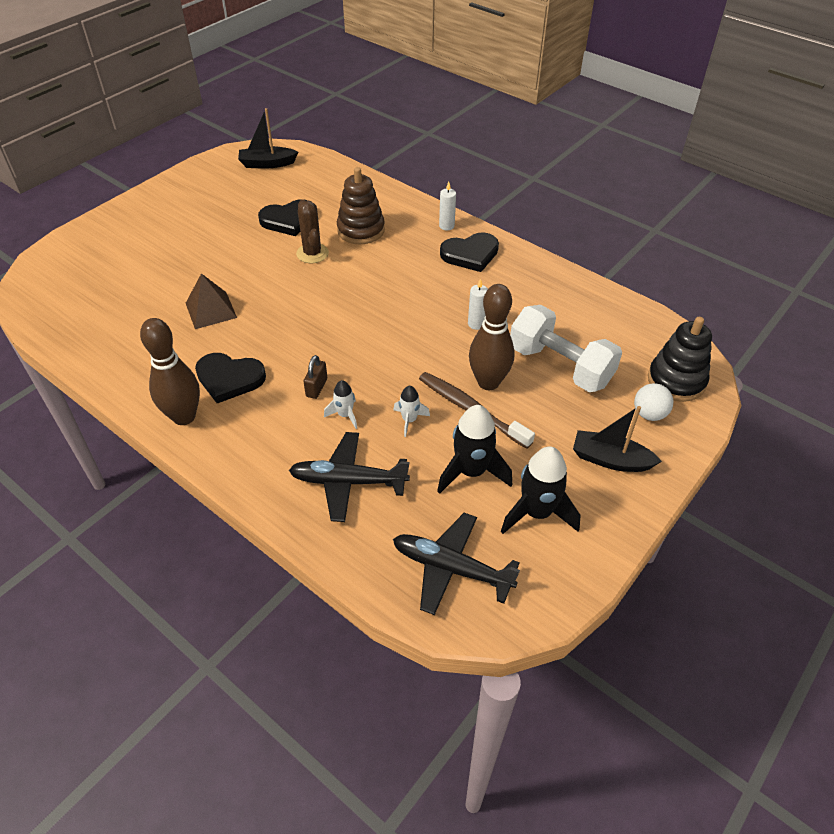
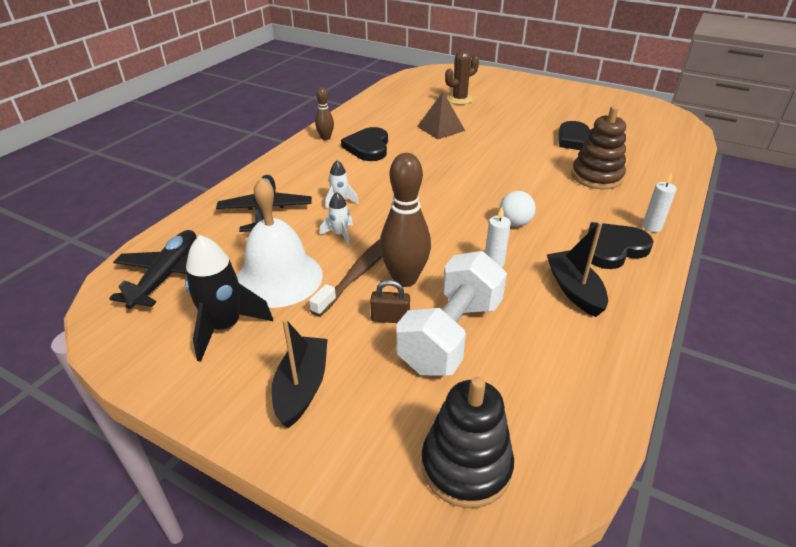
camera: 80 degrees right, 10 degrees down
(184, 416) = (325, 138): brown bowling pin -> brown bowling pin, size x0.54
(267, 164) = (652, 119): black boat -> black boat (574, 290)
(312, 253) = (541, 158): brown cactus -> brown cactus (459, 99)
(316, 387) = (369, 184): brown padlock -> brown padlock (390, 318)
(470, 254) = (613, 248): black heart -> black heart turned 90 degrees clockwise
(471, 472) = (279, 278): black rocket -> white bell
(649, 414) = (388, 429): white ball -> white ball (514, 223)

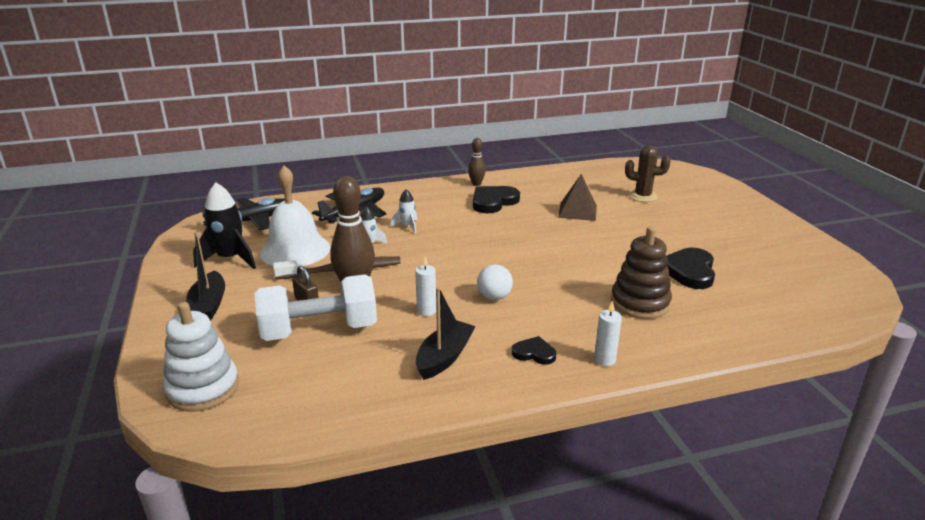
camera: 45 degrees right, 10 degrees down
(302, 387) = (208, 305): black boat -> black boat turned 120 degrees clockwise
(466, 466) = (203, 388): black stacking toy -> white stacking toy
(613, 248) = (534, 353): black heart -> black heart, size x0.56

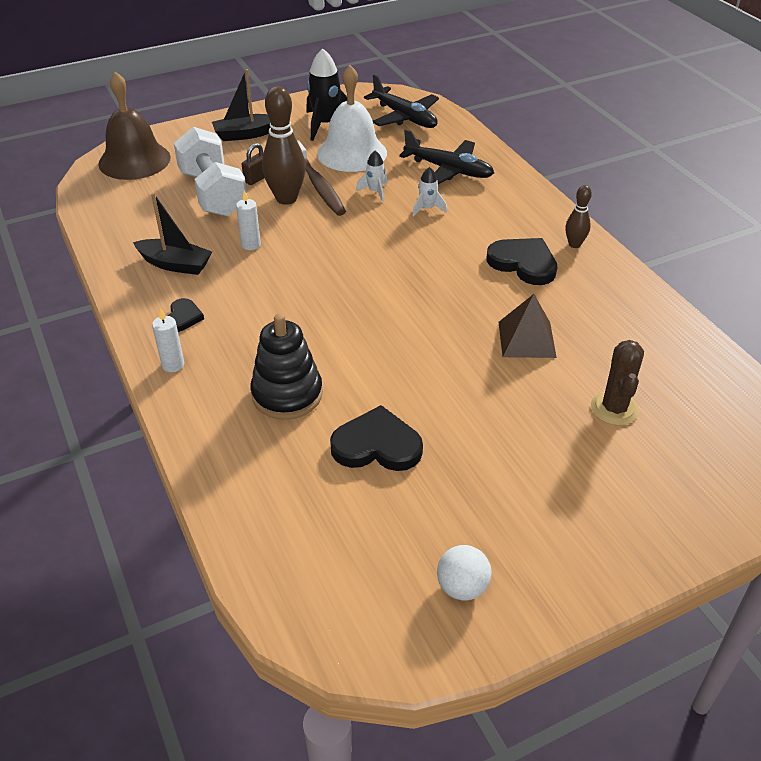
camera: 80 degrees right, 15 degrees up
(203, 388) = (134, 160): white stacking toy -> brown bell
(494, 297) = (283, 284): white ball -> white ball (462, 587)
(640, 303) = (287, 394): brown stacking toy -> black stacking toy

